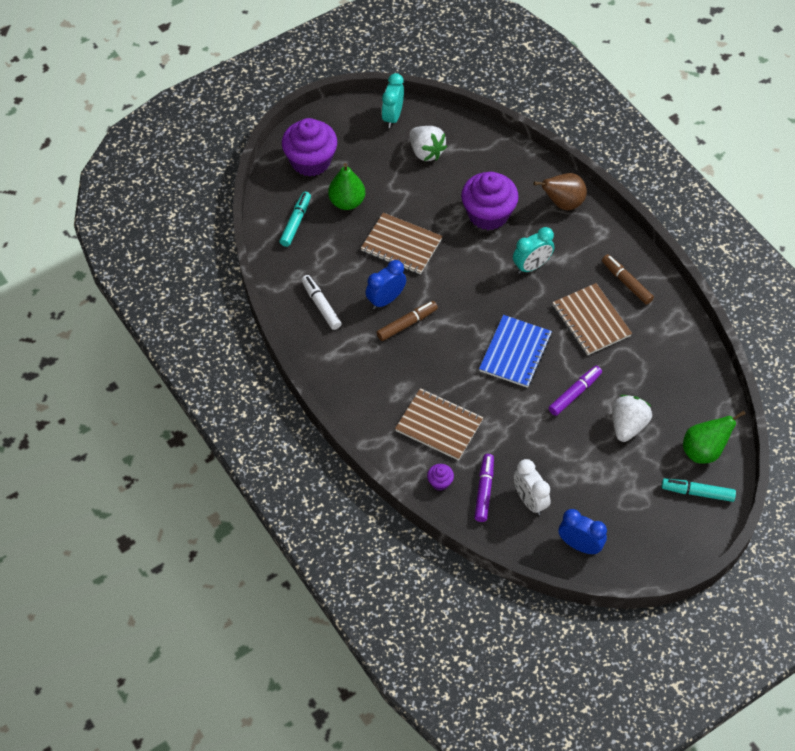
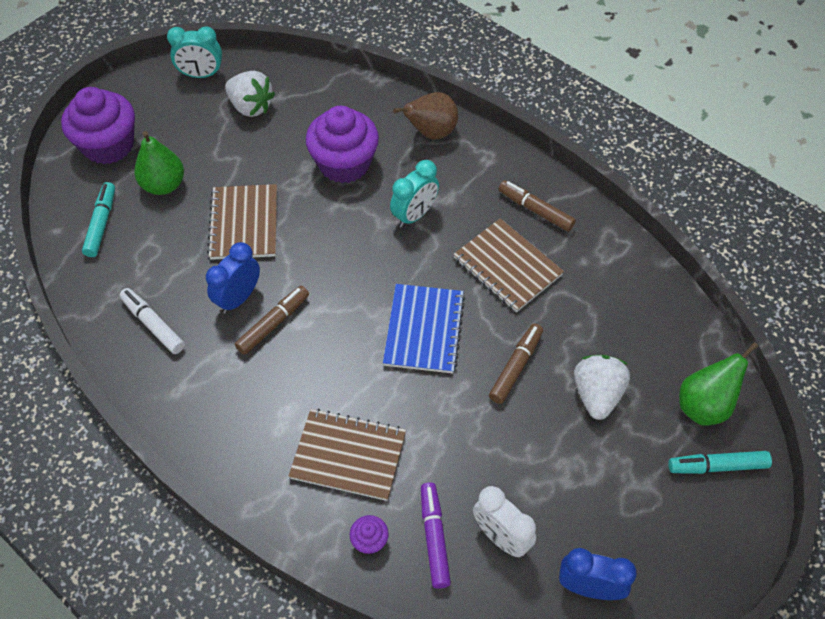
camera: 15 degrees left, 0 degrees up
(392, 117) = (201, 75): turquoise clock -> turquoise clock turned 90 degrees counterclockwise
(401, 245) = (244, 223): brown notebook -> brown notebook turned 75 degrees clockwise
(574, 393) = (515, 367): purple marker -> brown marker

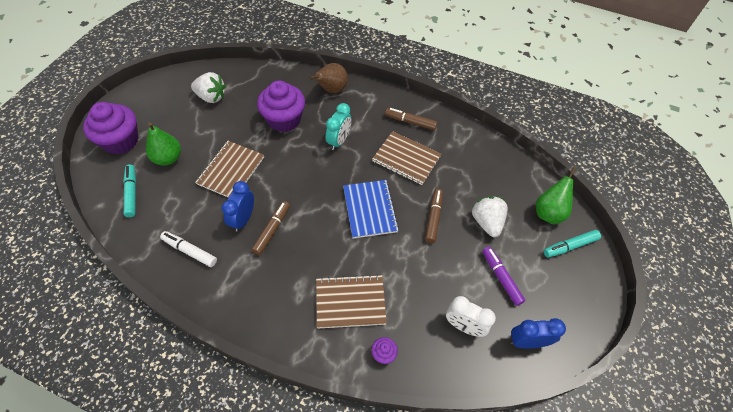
camera: 20 degrees left, 0 degrees up
(201, 75) = (171, 84): turquoise clock -> none
(244, 223) = (231, 171): brown notebook -> brown notebook turned 45 degrees clockwise
(434, 538) = (423, 339): purple marker -> purple marker (501, 278)

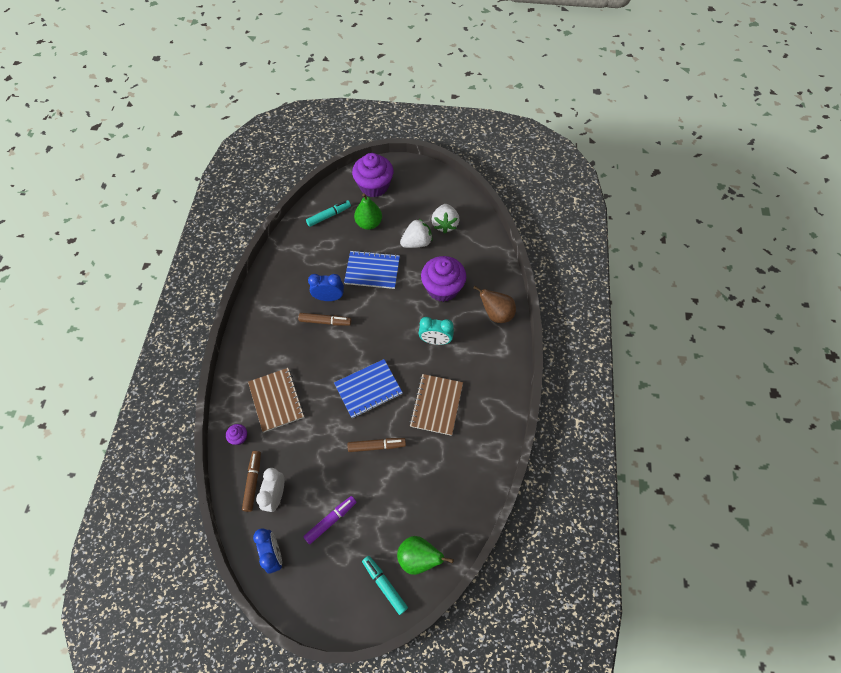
camera: 75 degrees right, 5 degrees up
(190, 251) = (290, 274): white marker -> none
(231, 171) = (372, 271): brown notebook -> blue notebook
(410, 122) = (485, 397): brown marker -> brown marker (253, 482)
(486, 222) = (387, 496): white strawberry -> white strawberry (417, 242)

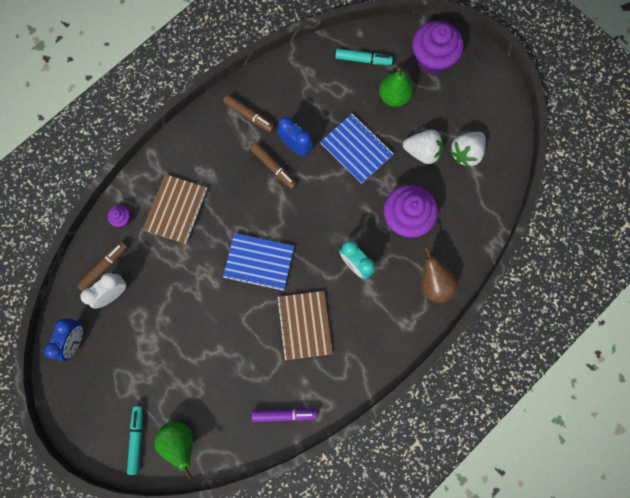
camera: 40 degrees right, 15 degrees up
(330, 520) = (138, 351): purple marker -> purple marker (284, 414)
(376, 446) = (224, 319): brown marker -> brown marker (249, 115)
(436, 405) = (304, 325): brown notebook -> brown notebook turned 60 degrees counterclockwise

